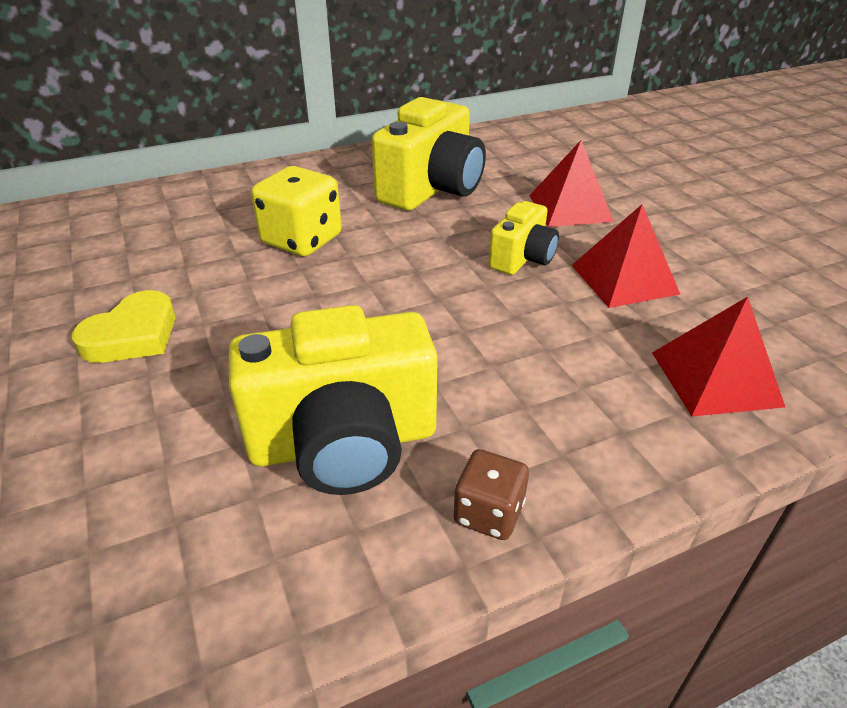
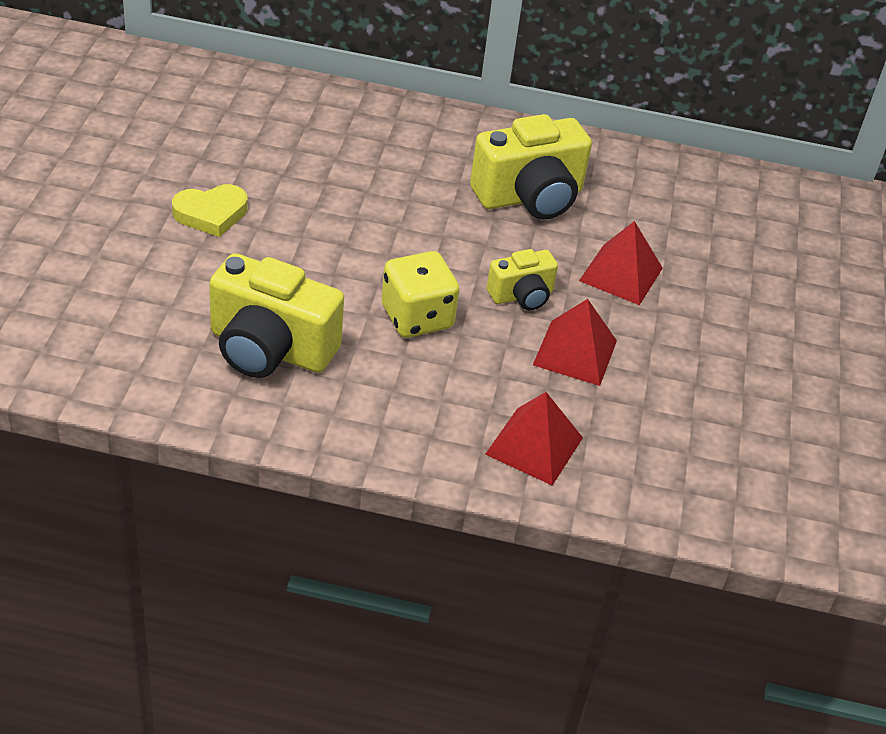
camera: 30 degrees right, 5 degrees up
(302, 240) = (380, 194): yellow dice -> yellow dice (417, 317)
(488, 513) = (306, 427): brown dice -> none

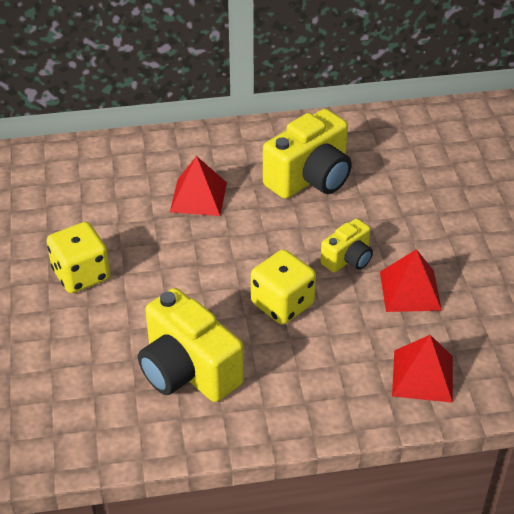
camera: 15 degrees left, 0 degrees up
(211, 214) = (81, 275): yellow heart -> yellow dice
(270, 349) = (188, 370): yellow camera -> yellow camera turned 45 degrees clockwise
(621, 274) = (407, 217): red pyramid -> red pyramid (198, 197)

